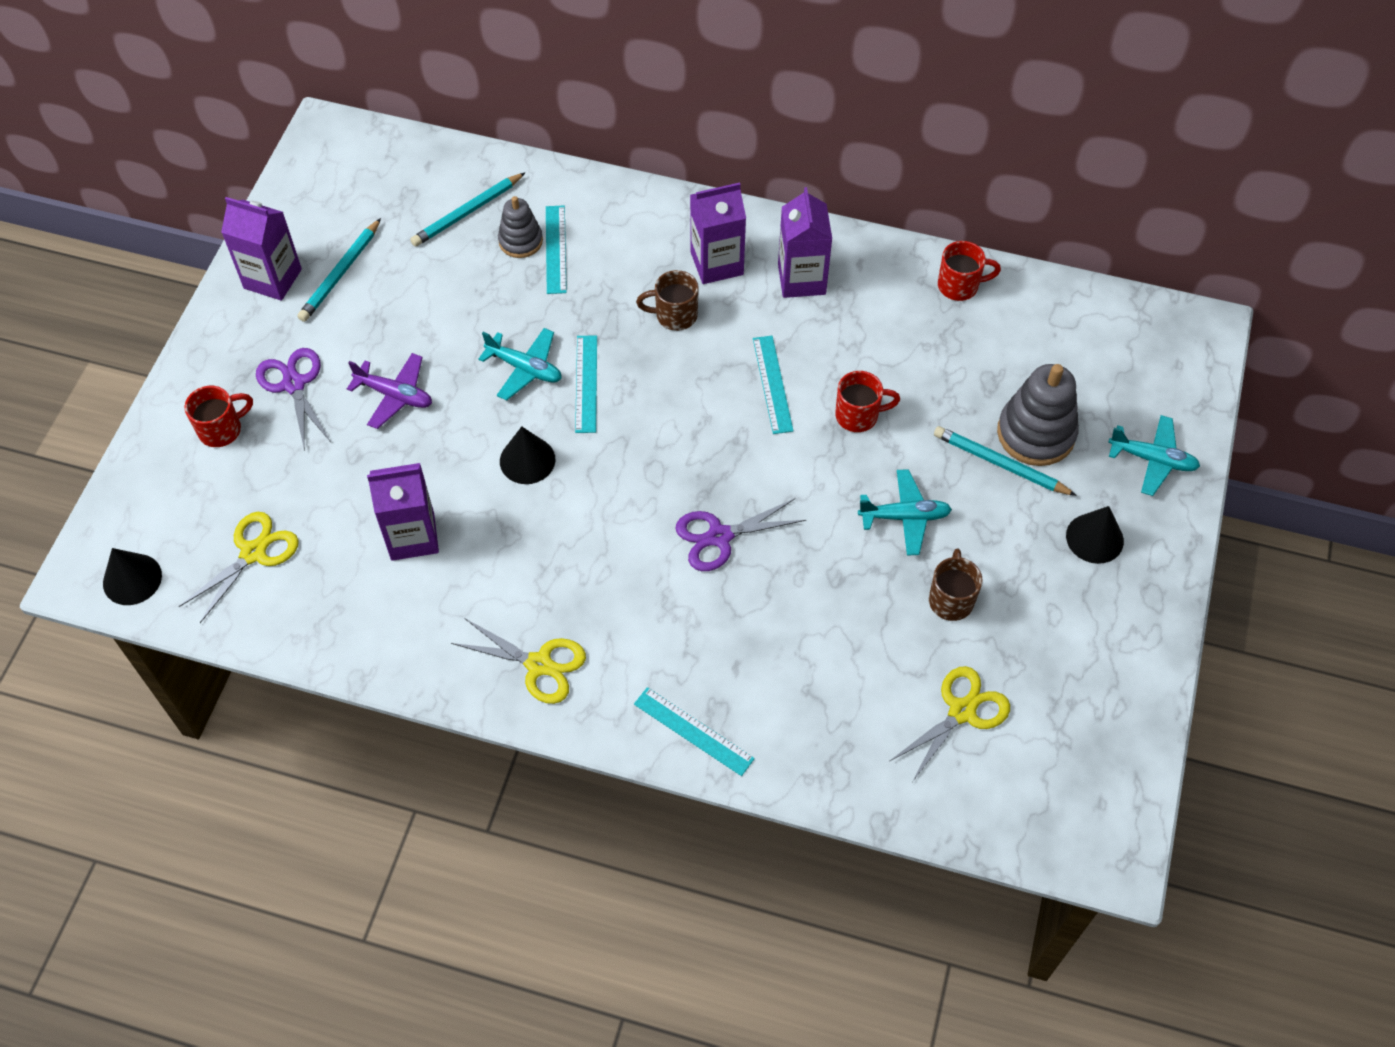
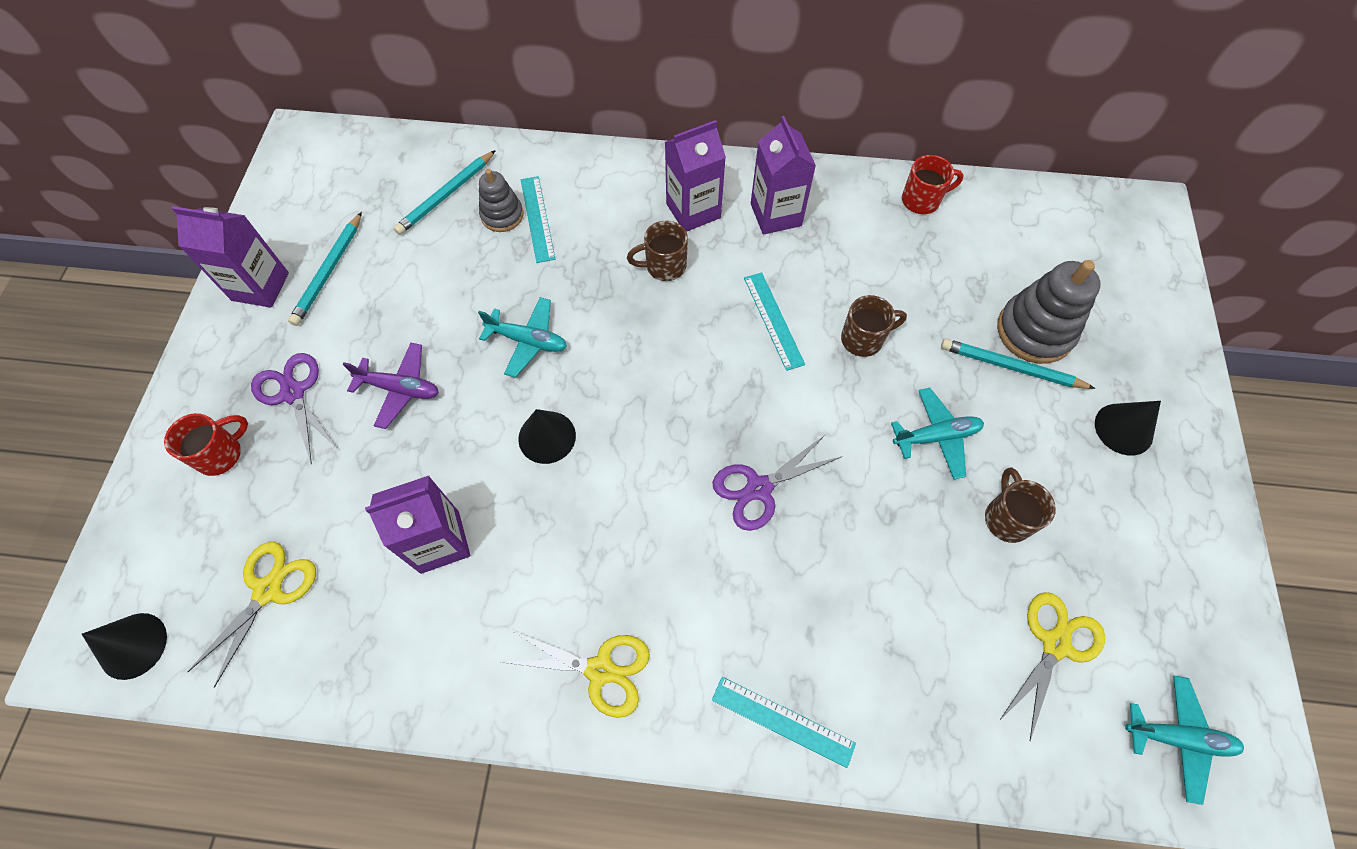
camera: 10 degrees left, 5 degrees up
(586, 383) = (591, 347): turquoise ruler -> none
(858, 415) = (863, 339): red mug -> brown mug
(1152, 460) = (1150, 340): turquoise plane -> turquoise plane (1177, 738)

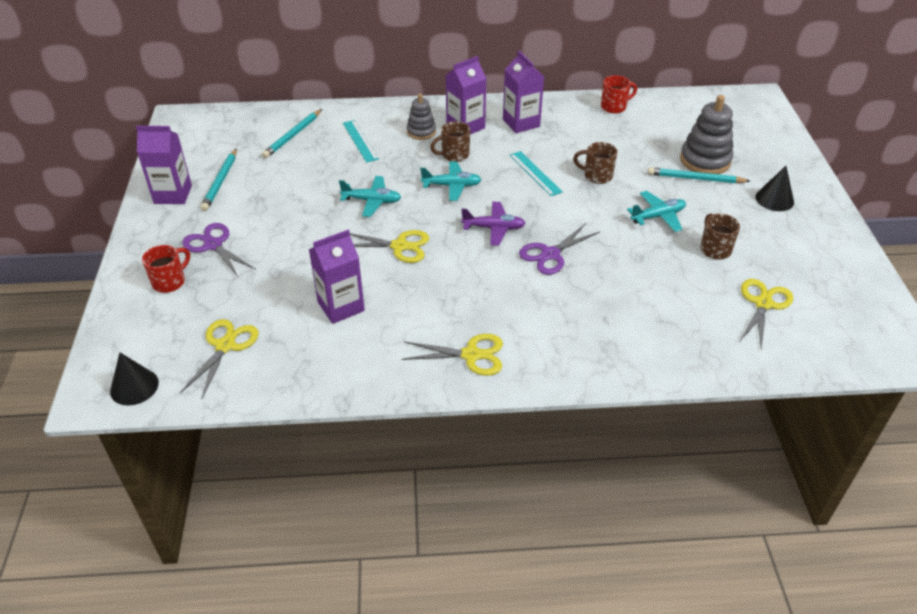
camera: 10 degrees left, 20 degrees down
(400, 389) = (289, 234): purple plane -> purple plane (493, 228)
(502, 215) = (335, 142): grey stacking toy -> grey stacking toy (421, 132)
(547, 437) = (399, 246): black cone -> yellow scissors
(783, 721) = (600, 363): turquoise ruler -> none
(863, 339) = (597, 176): brown mug -> brown mug turned 135 degrees counterclockwise
(1177, 738) = (851, 337): turquoise plane -> turquoise plane (451, 186)

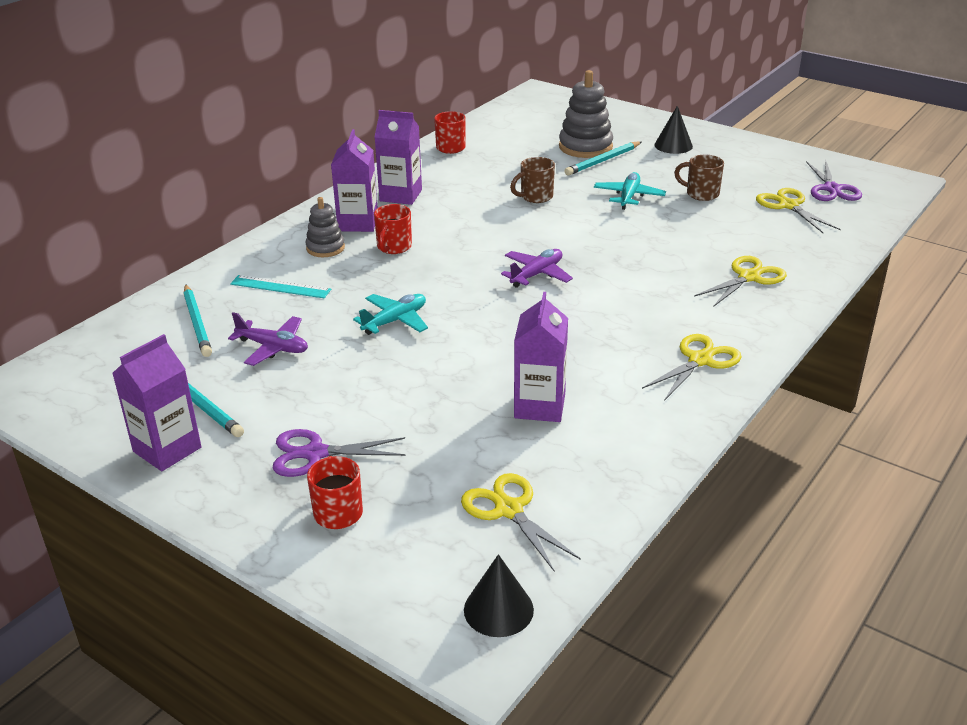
camera: 50 degrees left, 10 degrees down
(297, 174) = (273, 347): none -> purple plane
(399, 246) = (492, 334): yellow scissors -> yellow scissors (748, 277)
(451, 186) = (440, 268): turquoise plane -> none
(454, 155) = (393, 247): brown mug -> red mug
(535, 173) = (487, 221): turquoise ruler -> none
(550, 254) = (612, 263): purple scissors -> purple scissors (832, 189)

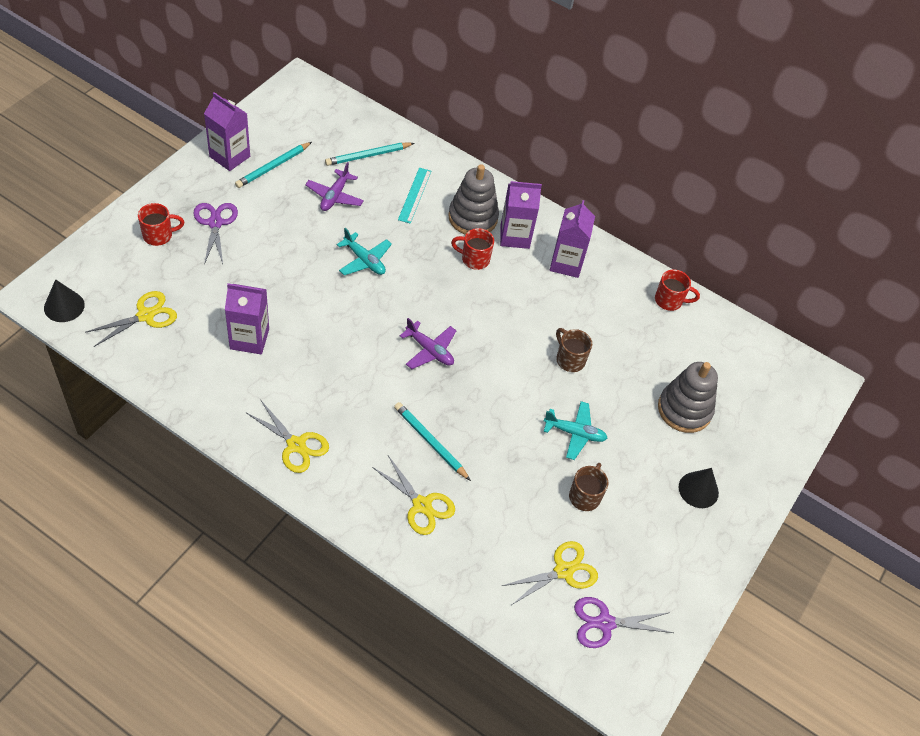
camera: 80 degrees right, 20 degrees up
(325, 248) = (473, 218): grey stacking toy -> grey stacking toy, size x1.65
(603, 161) = (652, 421): turquoise pencil -> turquoise pencil (430, 442)

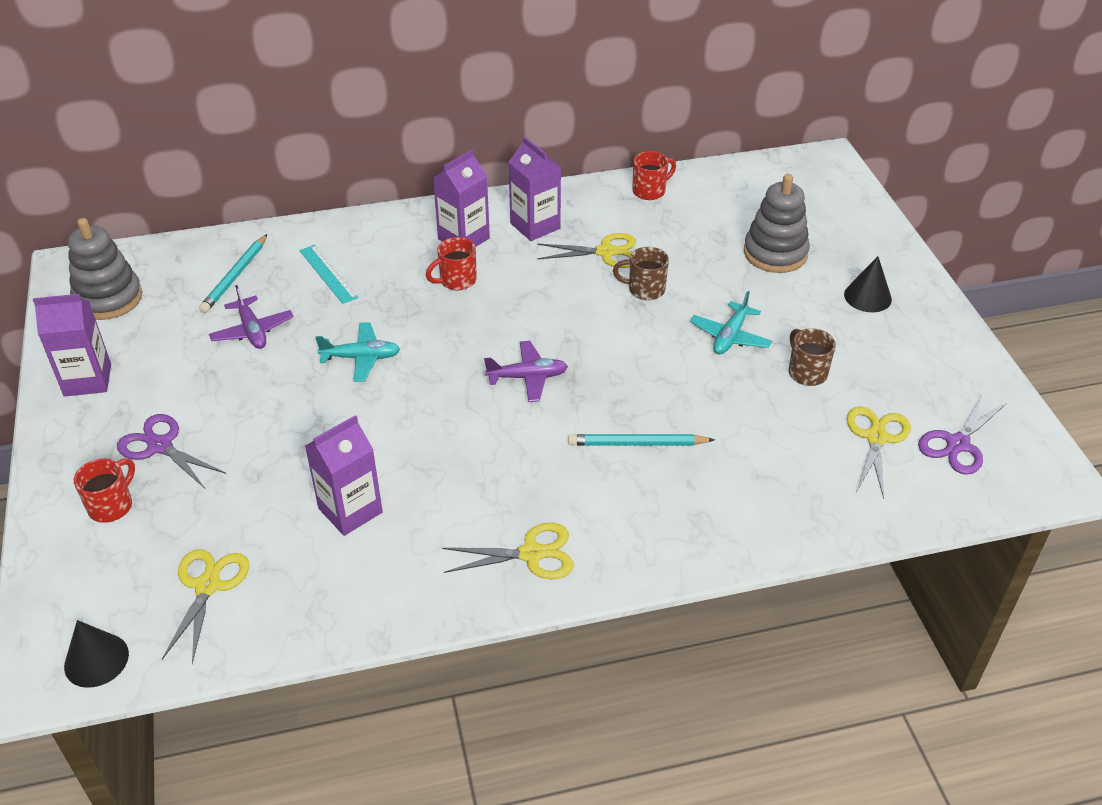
camera: 40 degrees left, 10 degrees down
(273, 167) = (150, 354): turquoise pencil -> none
(422, 505) = (706, 496): yellow scissors -> yellow scissors (605, 252)
(473, 218) = (407, 252): grey stacking toy -> grey stacking toy (108, 298)
(574, 433) = (730, 336): turquoise plane -> turquoise plane turned 150 degrees clockwise

